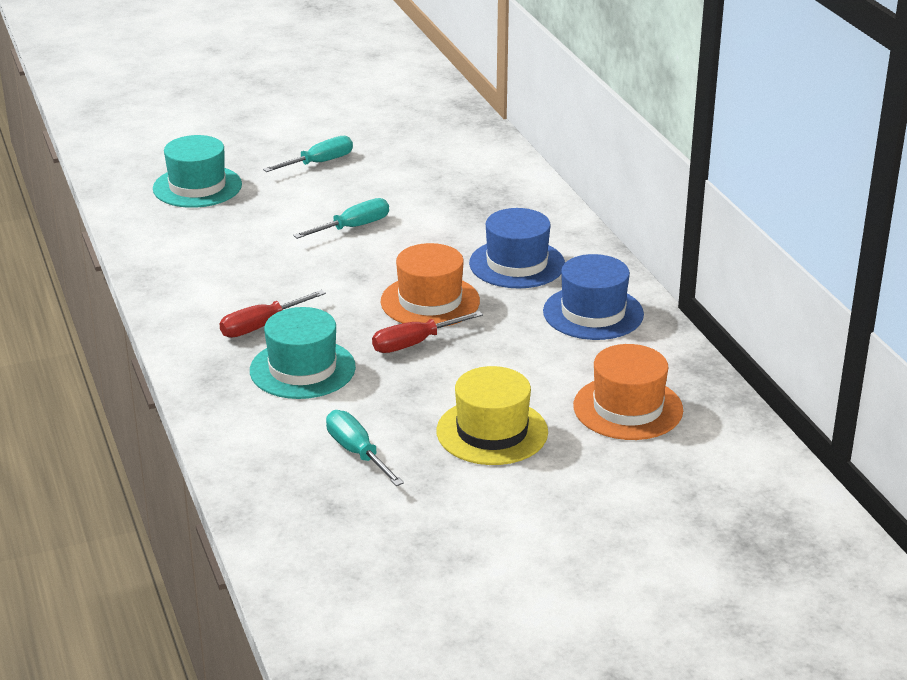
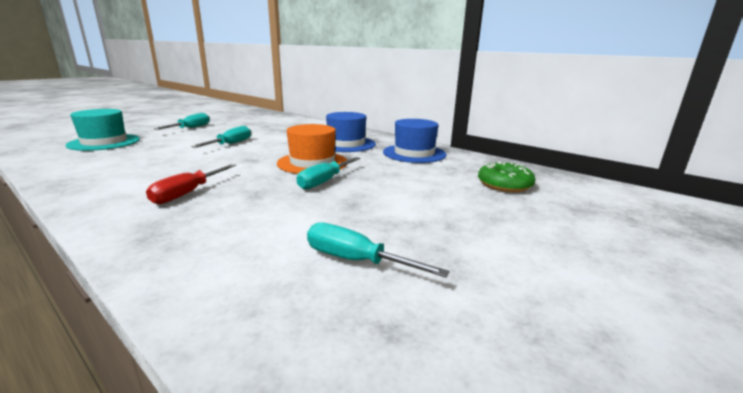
camera: 30 degrees left, 10 degrees down
(302, 369) = (245, 211): turquoise hat -> none
(415, 343) = (325, 181): red screwdriver -> turquoise screwdriver
(492, 432) = (446, 216): yellow hat -> none
(628, 408) = (504, 185): orange hat -> green donut

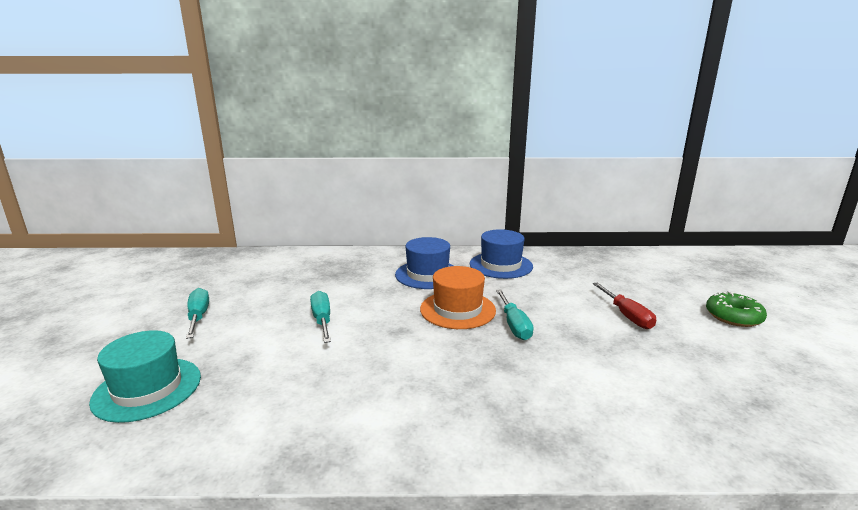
camera: 40 degrees left, 0 degrees up
(188, 193) = (454, 392): red screwdriver -> red screwdriver (626, 315)
(356, 261) = (672, 376): turquoise screwdriver -> none
(504, 185) = (610, 275): green donut -> green donut (733, 316)

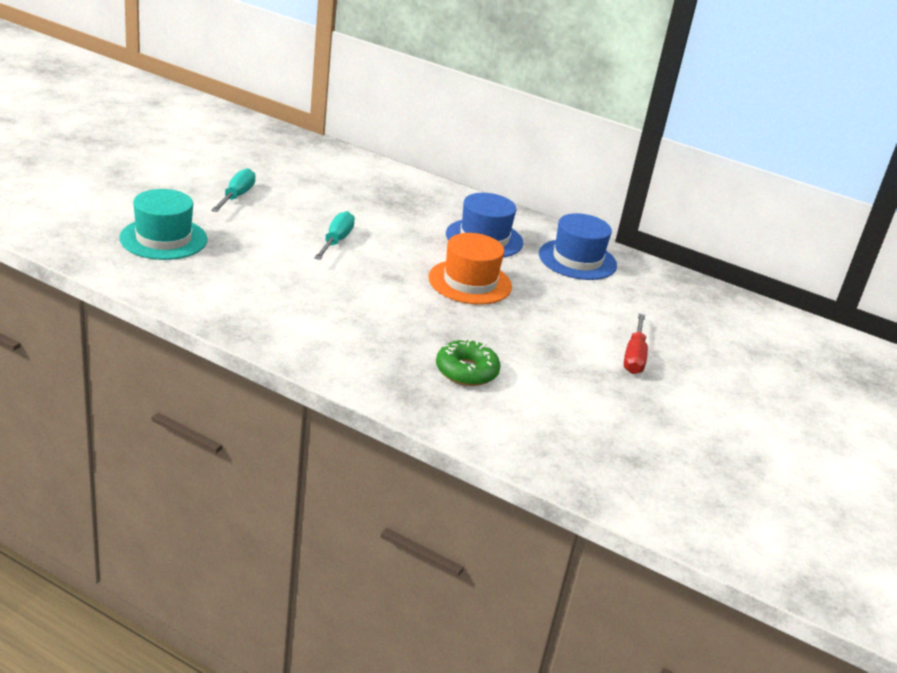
camera: 25 degrees right, 10 degrees up
(514, 325) = (505, 316): turquoise screwdriver -> none
(733, 316) = (752, 406): green donut -> green donut (466, 371)

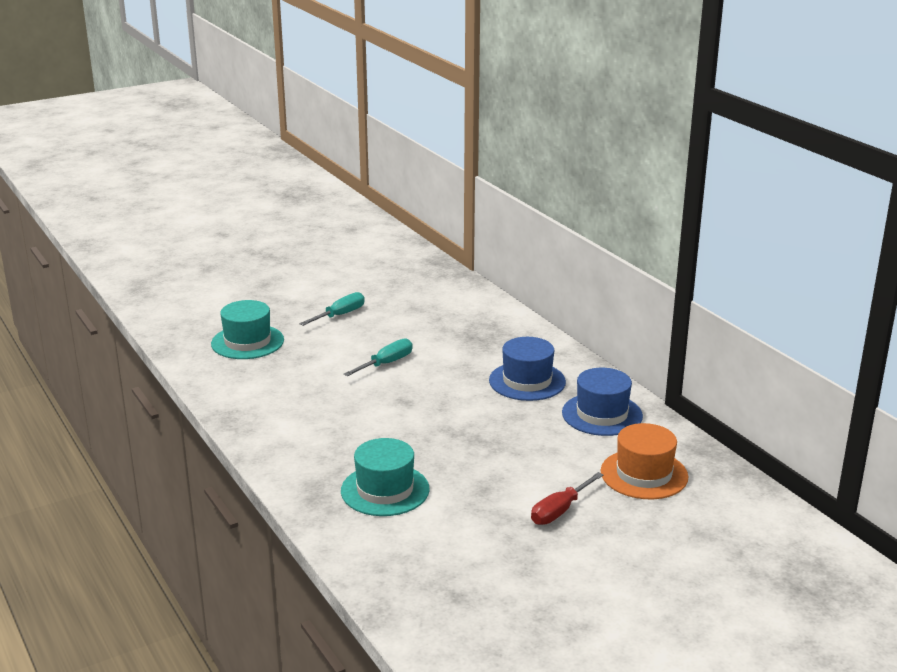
camera: 35 degrees right, 5 degrees down
(466, 371) = (385, 490): green donut -> turquoise hat
(470, 282) = (470, 417): orange hat -> orange hat (644, 474)

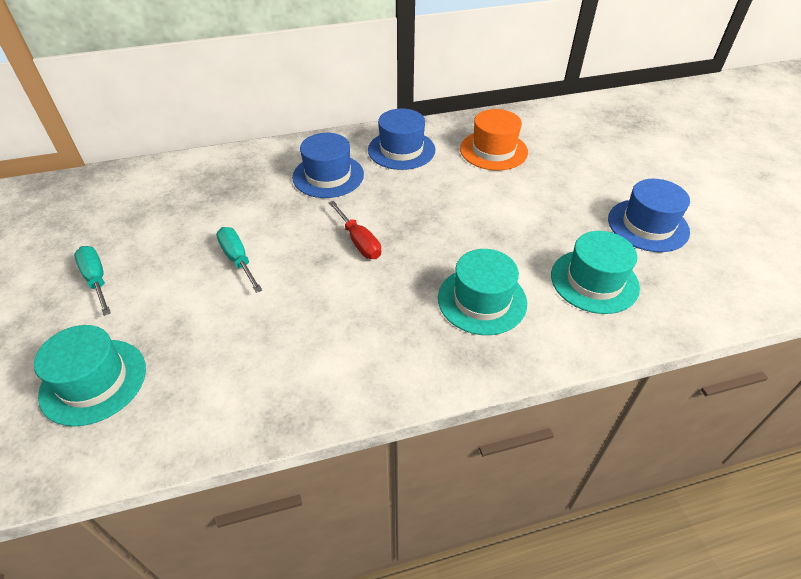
camera: 75 degrees left, 20 degrees up
(440, 557) = (594, 281): none -> turquoise hat
(558, 596) = (648, 225): none -> blue hat
(560, 510) = (534, 200): red screwdriver -> red screwdriver (358, 241)

